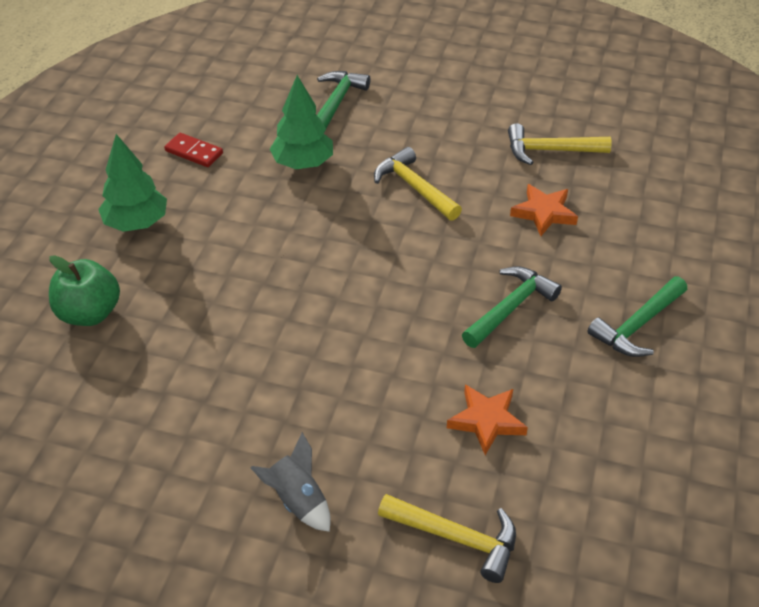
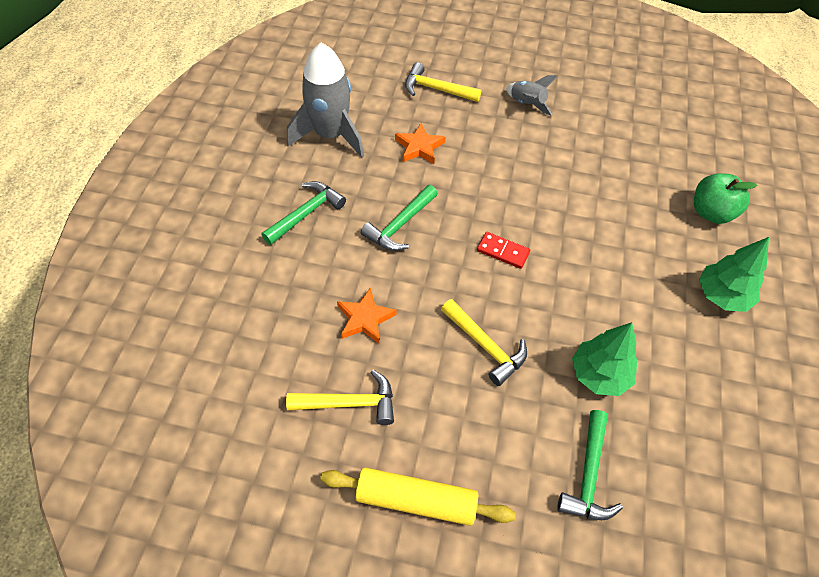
camera: 175 degrees right, 10 degrees up
(194, 152) = (713, 386): red domino -> red domino (503, 251)
(485, 94) = (416, 501): none -> yellow rolling pin
(631, 446) = (330, 135): none -> grey rocket

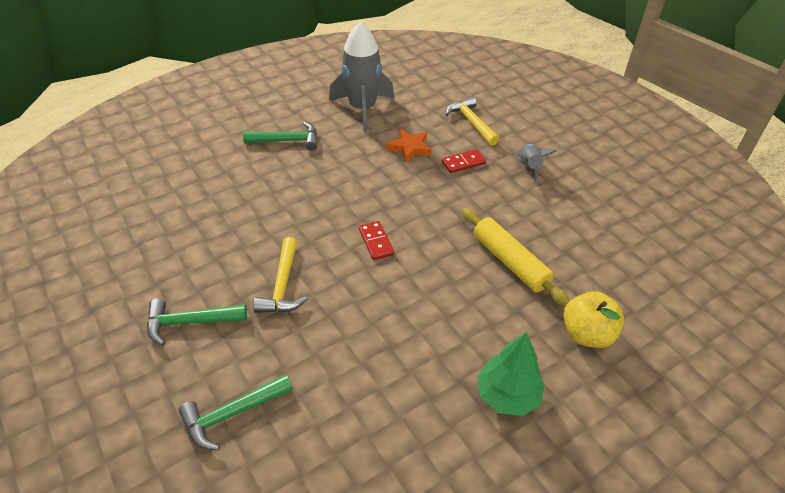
camera: 45 degrees right, 10 degrees down
(350, 403) = (165, 252): yellow hammer -> none
(365, 319) = (237, 216): orange star -> none
(400, 225) = (332, 182): green hammer -> green hammer (189, 322)
(416, 501) = (121, 331): yellow rolling pin -> yellow rolling pin (509, 262)
(477, 132) = (463, 163): none -> red domino
(599, 374) = (331, 364): green tree -> none
(711, 212) = (587, 334): green apple -> yellow apple

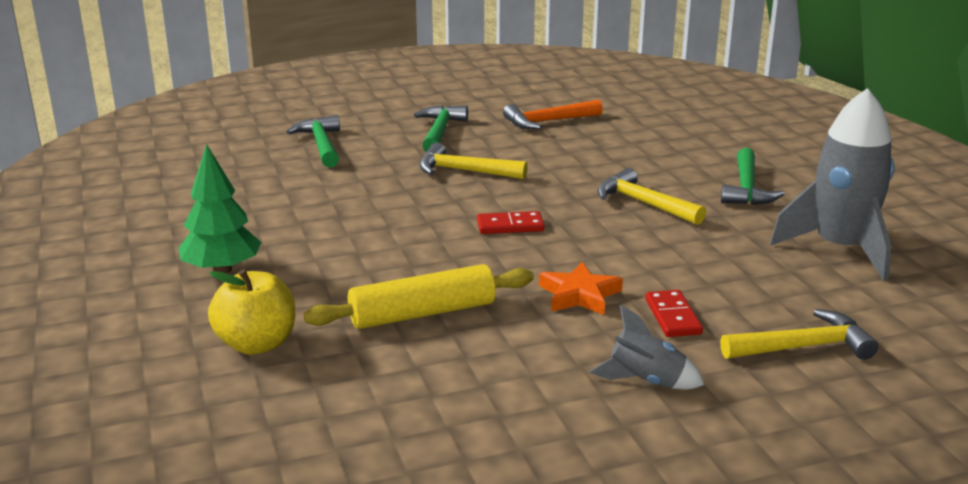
camera: 105 degrees right, 20 degrees down
(162, 250) = (547, 122): none -> orange hammer
(321, 183) = (643, 203): none -> yellow hammer
(409, 148) = (721, 275): orange star -> orange star (579, 295)

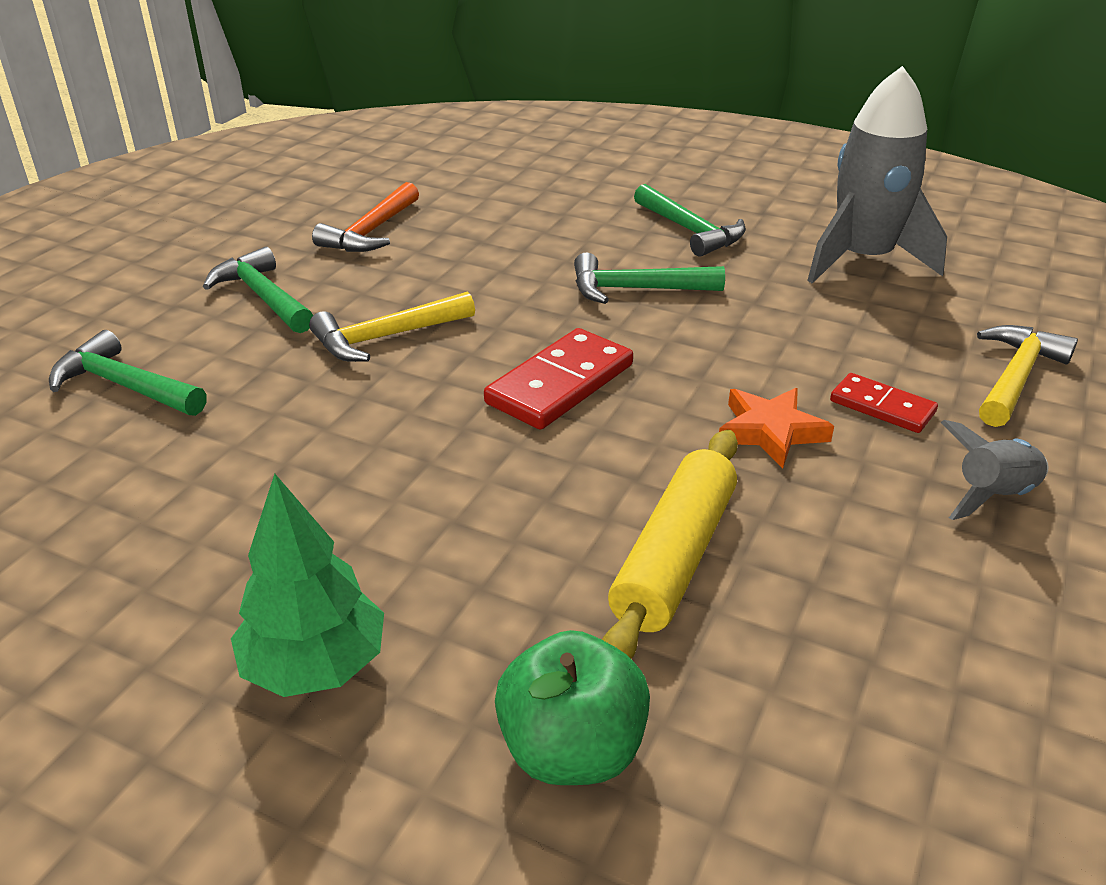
camera: 45 degrees left, 10 degrees up
(257, 344) = (572, 750): yellow apple -> green apple
(510, 226) = (560, 384): red domino -> red domino, size x1.64
(643, 203) = (635, 289): yellow hammer -> green hammer

